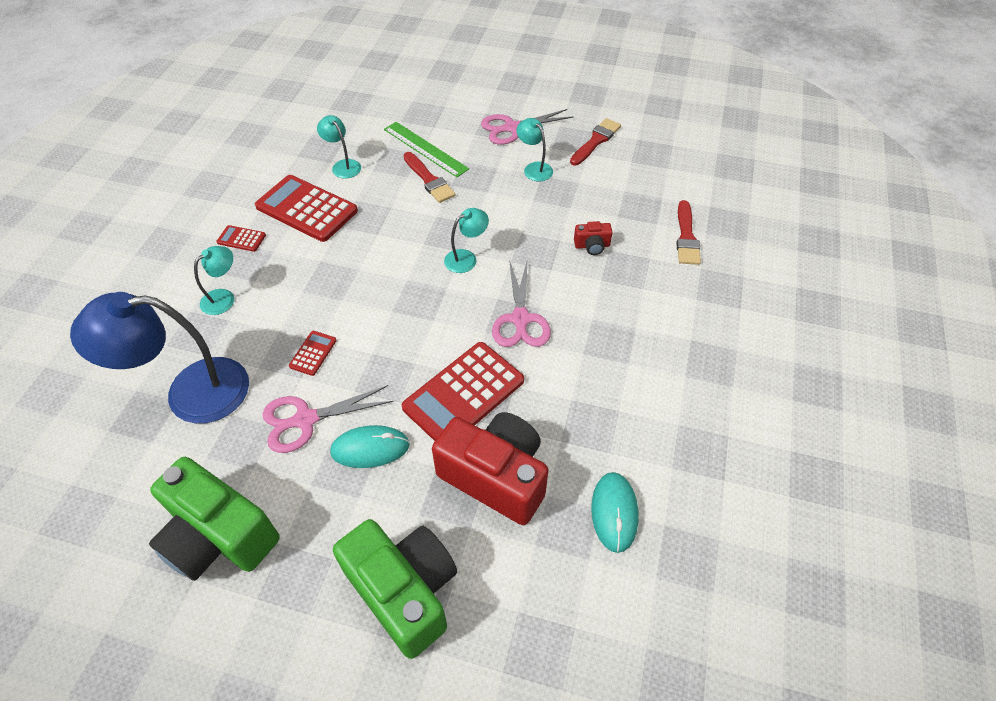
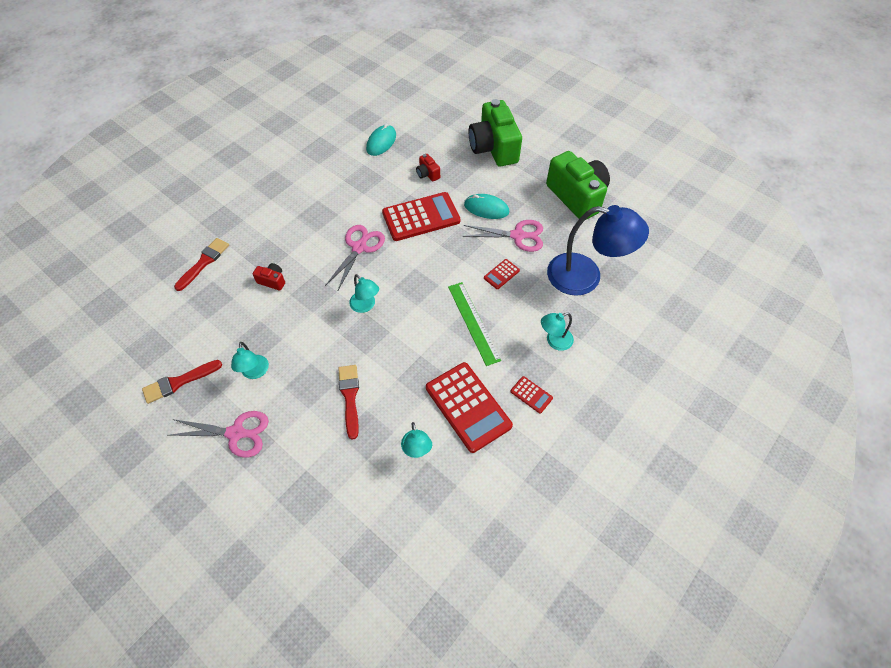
camera: 155 degrees left, 5 degrees up
(425, 149) = (331, 440): green ruler -> green ruler (473, 322)
(466, 258) = (365, 306): turquoise lamp -> turquoise lamp turned 120 degrees counterclockwise
(495, 477) = (427, 174): red camera -> red camera, size x0.42

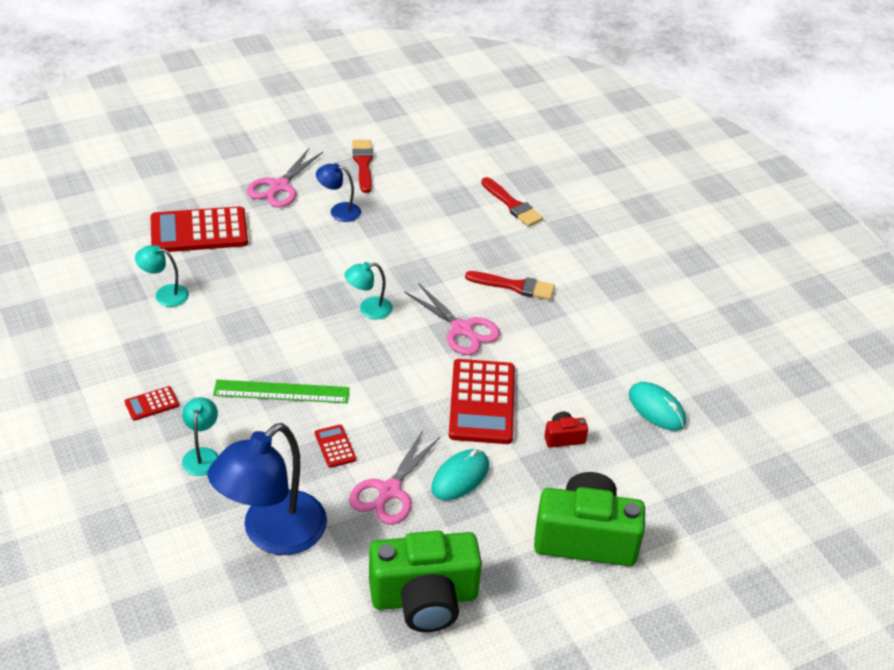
camera: 110 degrees right, 15 degrees down
(255, 372) = (339, 211): turquoise lamp -> blue lamp
(272, 281) = (453, 248): red camera -> none
(350, 397) = (260, 266): red brush -> red brush (514, 286)
(468, 406) = (180, 347): red calculator -> red calculator (199, 231)

